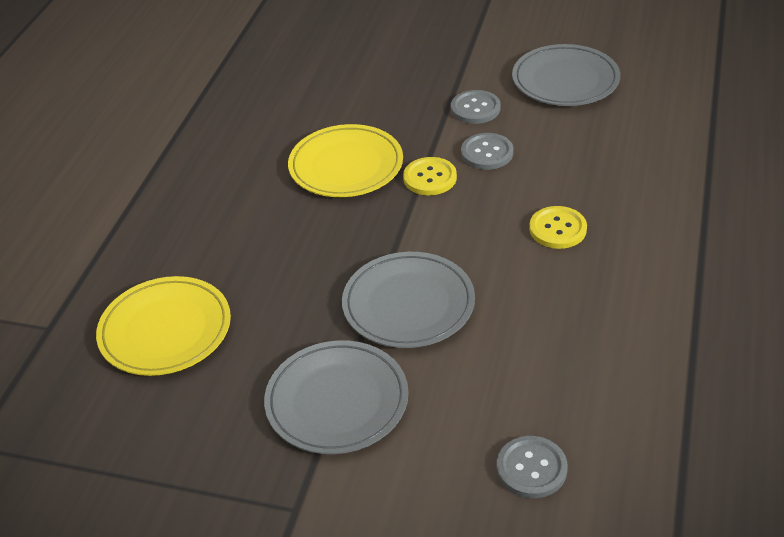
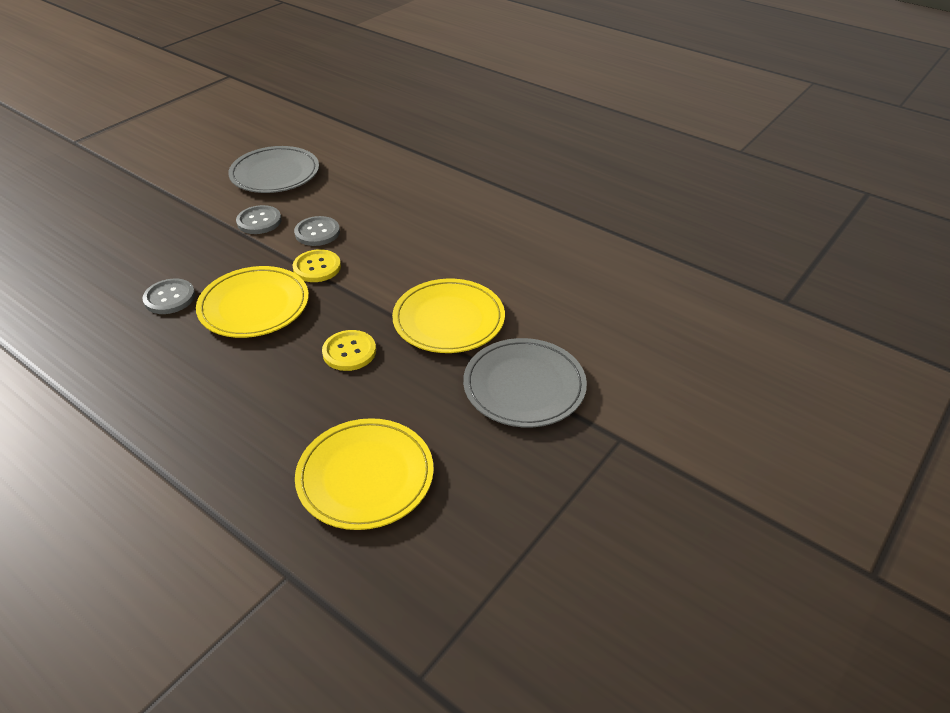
camera: 70 degrees left, 0 degrees up
(408, 304) = (448, 320): grey plate -> yellow plate
(531, 468) = (639, 311): grey button -> grey button (169, 298)
(557, 229) = (429, 229): yellow button -> yellow button (349, 352)

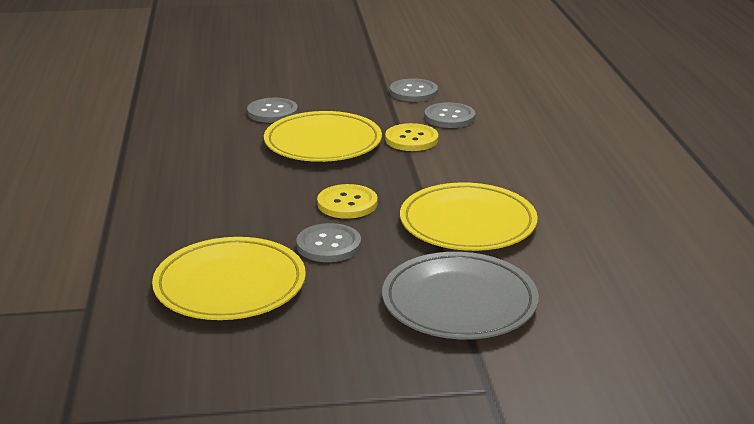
camera: 45 degrees right, 15 degrees down
(275, 174) = (477, 66): grey plate -> none
(386, 396) = (329, 245): none -> grey button

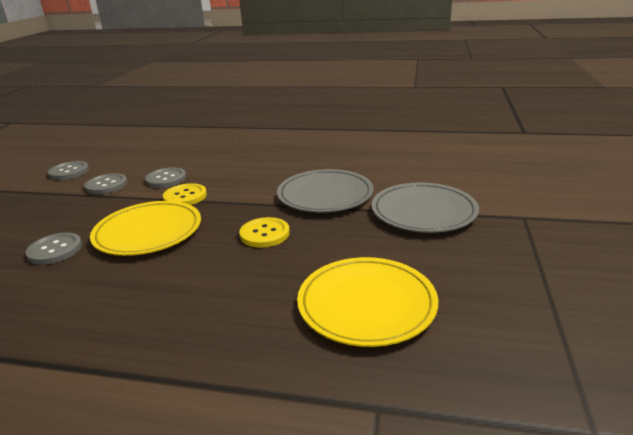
camera: 70 degrees left, 0 degrees up
(329, 245) = (325, 249): grey button -> grey button (69, 172)
(467, 223) = (325, 195): yellow plate -> grey plate

